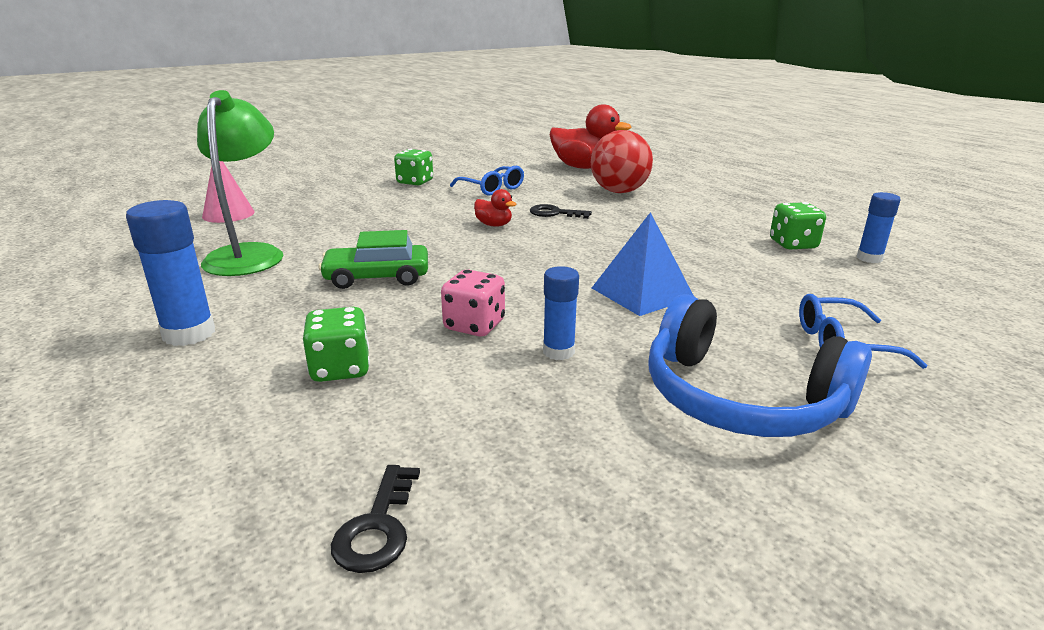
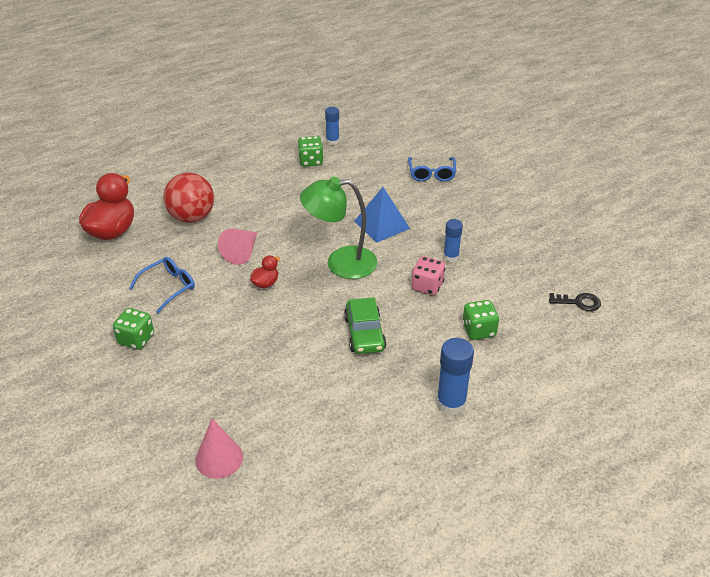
camera: 90 degrees left, 15 degrees up
(249, 254) = (322, 412): green lamp -> green lamp (340, 263)
(555, 213) = (242, 252): black key -> pink cone
(740, 398) = (481, 209): blue headphones -> none

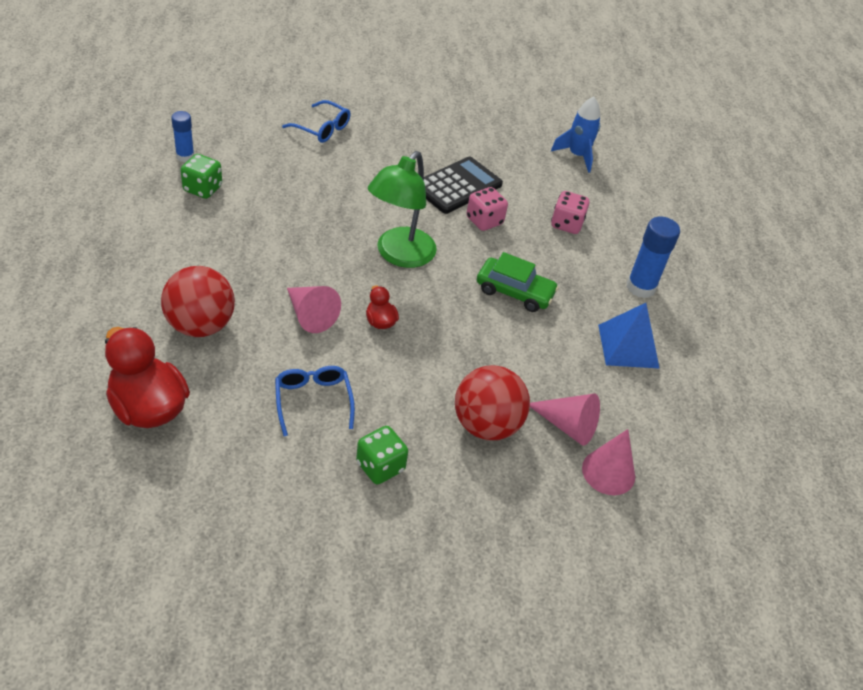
camera: 65 degrees left, 5 degrees up
(212, 373) = (486, 425): none -> red ball
(248, 417) = (567, 426): none -> pink cone
(382, 225) = (367, 199): blue pyramid -> blue pyramid (628, 346)
(451, 257) = (457, 186): blue glue stick -> black calculator
(478, 330) = (566, 224): green dice -> pink dice
(578, 302) = (577, 156): black key -> blue rocket

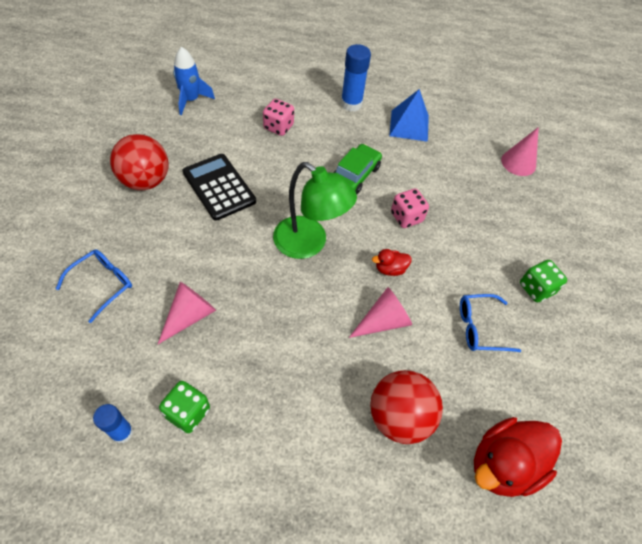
camera: 80 degrees left, 10 degrees up
(484, 221) = (269, 177): pink dice -> pink dice (406, 217)
(486, 425) = (489, 218): red ball -> red ball (146, 181)
(567, 426) = (484, 174): pink cone -> pink cone (190, 316)

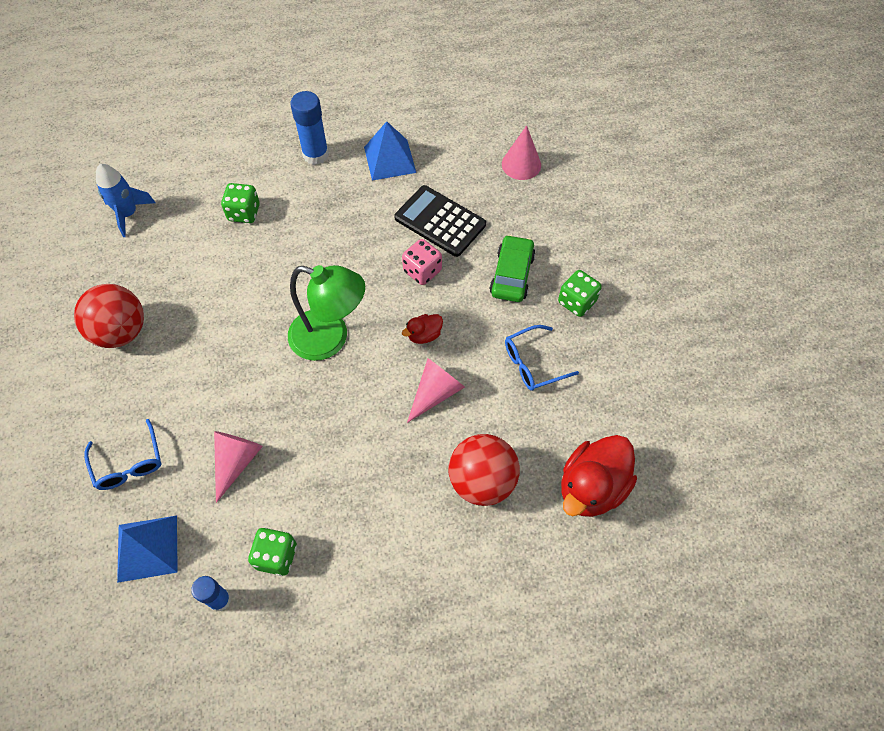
camera: 15 degrees left, 5 degrees up
(84, 361) = (147, 548): none -> blue pyramid
(103, 284) = (129, 463): blue glasses -> blue glasses turned 135 degrees clockwise
(219, 187) = (207, 309): black calculator -> black calculator (440, 221)
(278, 127) = (244, 213): pink dice -> green dice
(355, 175) = (351, 241): green car -> green car (512, 275)

